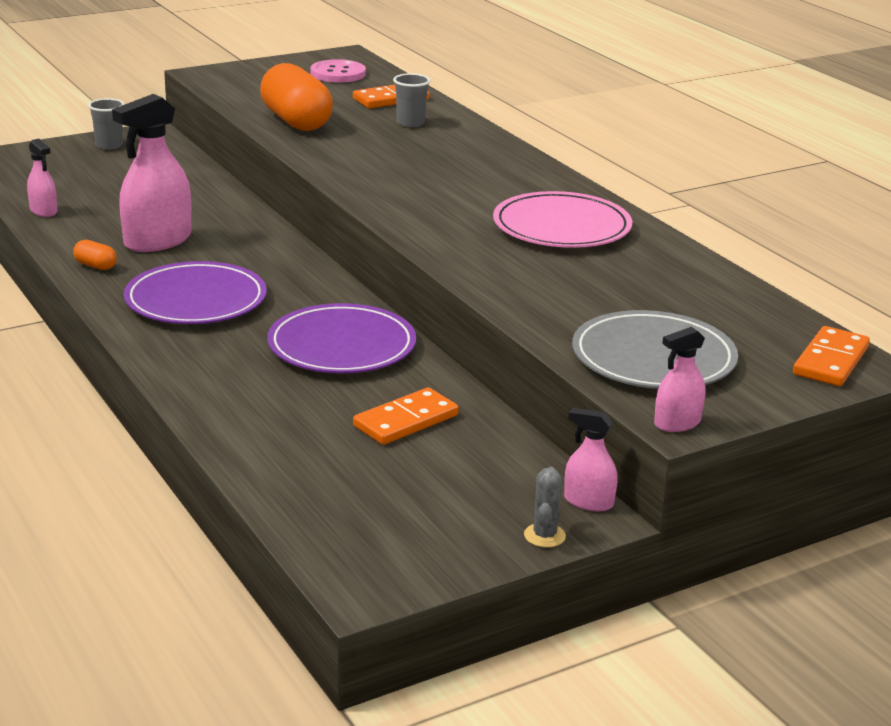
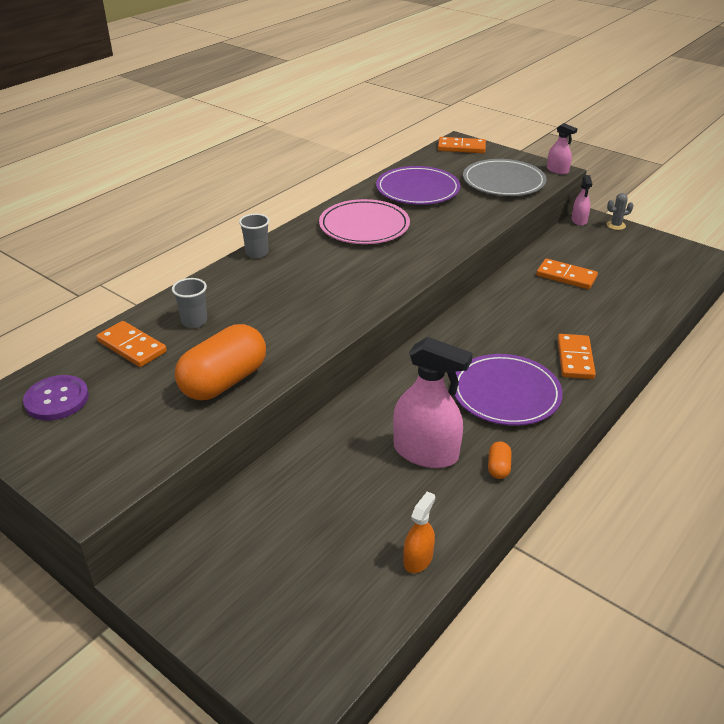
camera: 110 degrees left, 10 degrees up
(43, 211) = (418, 559): pink spray bottle -> orange spray bottle
(109, 145) = (207, 597): grey cup -> grey cup (257, 253)
(209, 359) = (575, 359): none -> orange domino
(338, 73) = (57, 399): pink button -> purple button
(342, 346) = (509, 316): purple plate -> purple plate (417, 189)

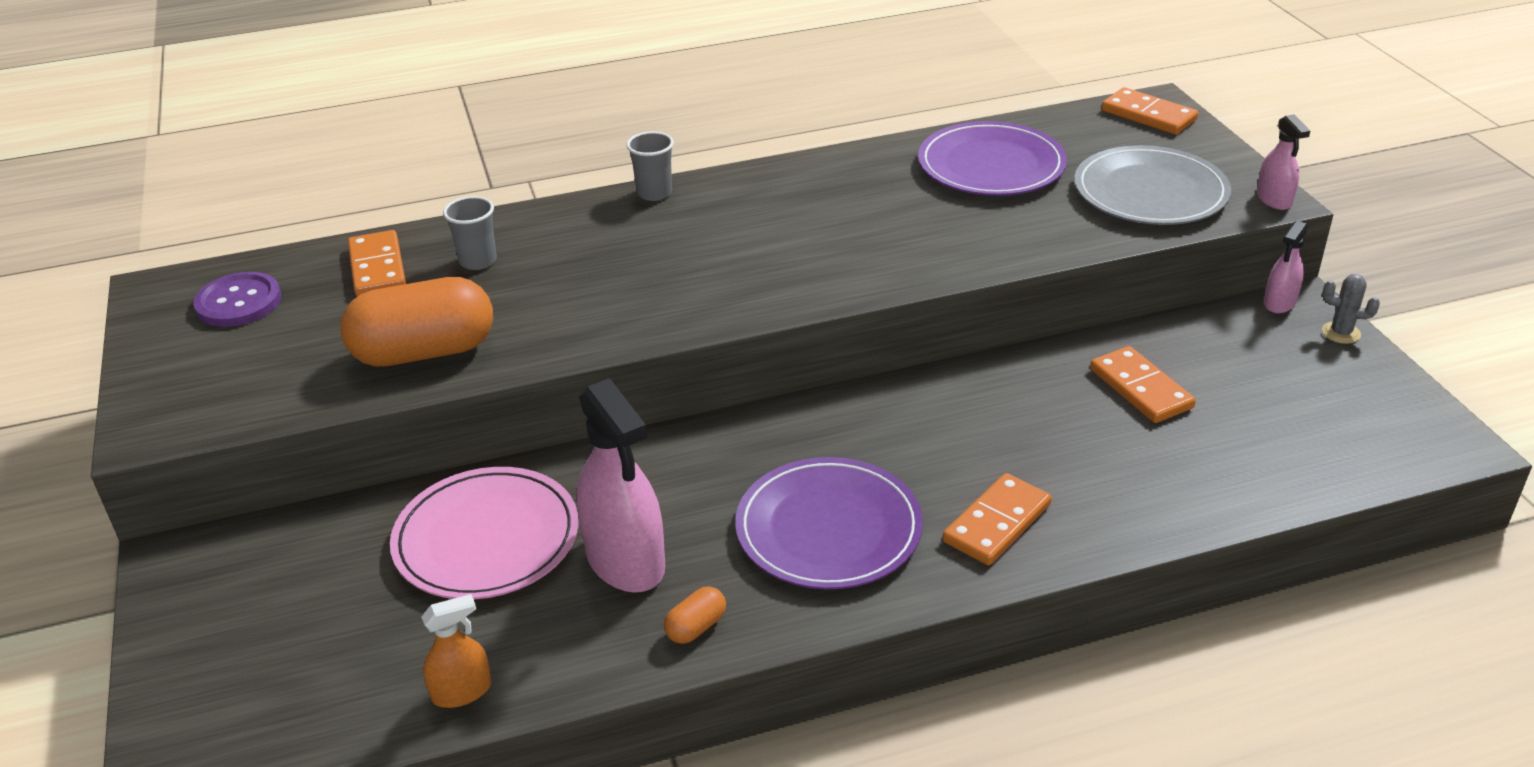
camera: 35 degrees right, 0 degrees up
(364, 226) = (843, 199): pink plate -> pink plate (486, 539)

